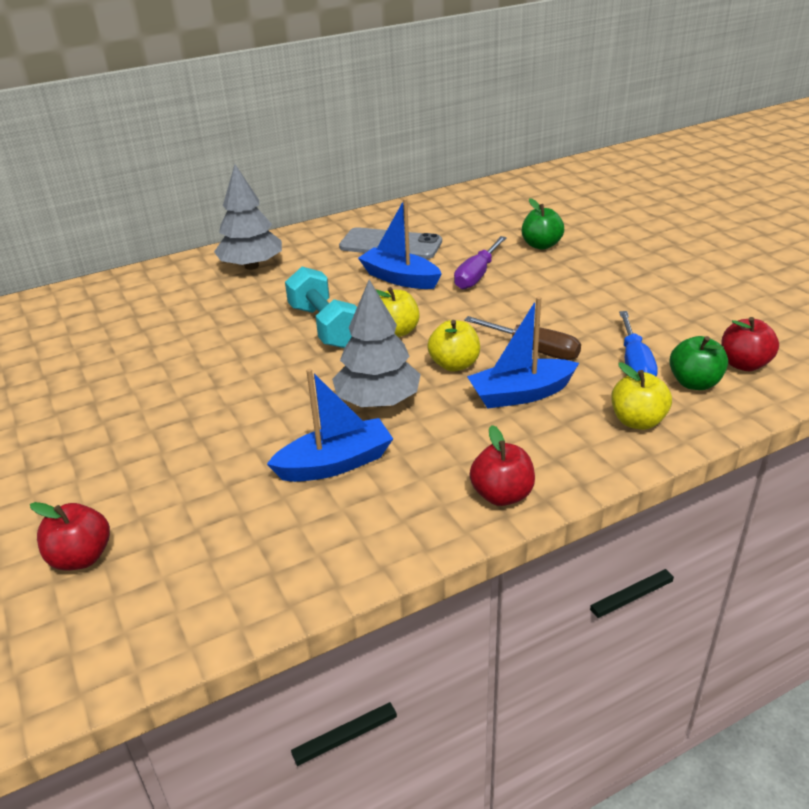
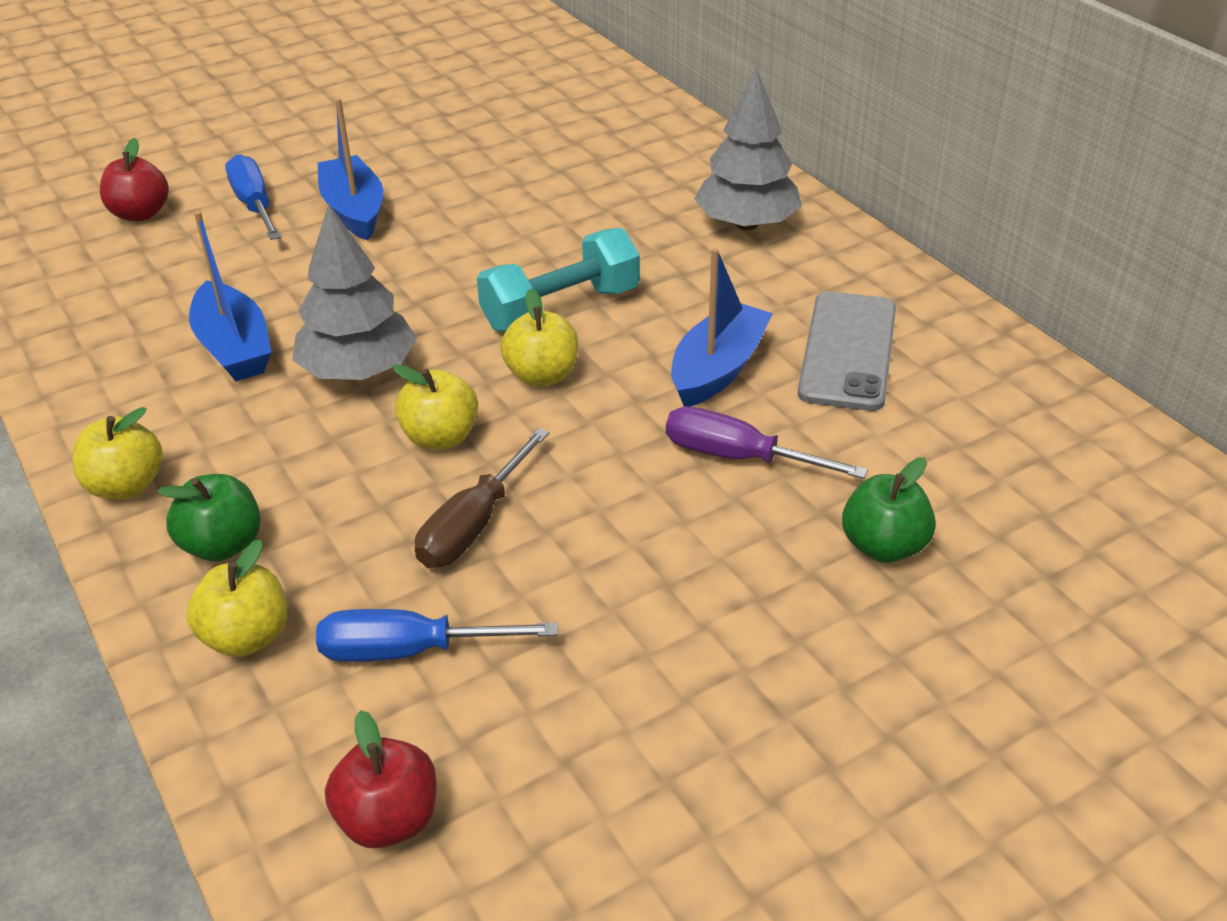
camera: 85 degrees right, 5 degrees up
(108, 479) = (255, 205): none -> blue screwdriver
(502, 495) = (126, 486): red apple -> yellow apple
(520, 394) = (348, 506): blue boat -> blue boat (354, 210)
(694, 383) = (339, 728): green apple -> green apple (222, 545)

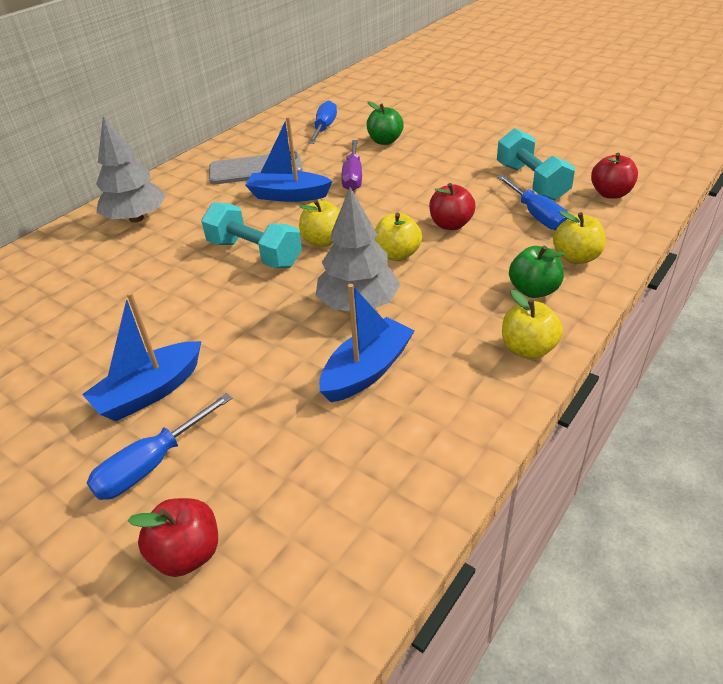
camera: 110 degrees left, 0 degrees up
(474, 524) = (451, 225): brown screwdriver -> red apple
(537, 708) = (531, 182): none -> turquoise dumbbell
(1005, 473) = (324, 128): none -> blue screwdriver

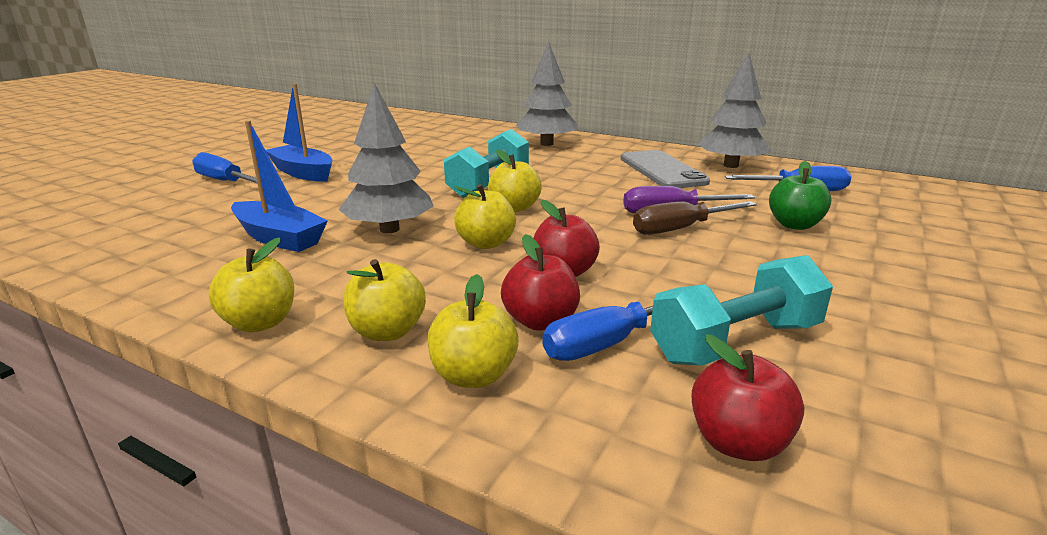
camera: 80 degrees right, 15 degrees down
(187, 554) = (132, 198): red apple -> red apple (540, 321)
(257, 141) = (731, 165): none -> grey tree
(288, 195) = (609, 187): blue boat -> none
(384, 177) = (680, 229): none -> brown screwdriver
(533, 290) = (387, 331): green apple -> yellow apple

